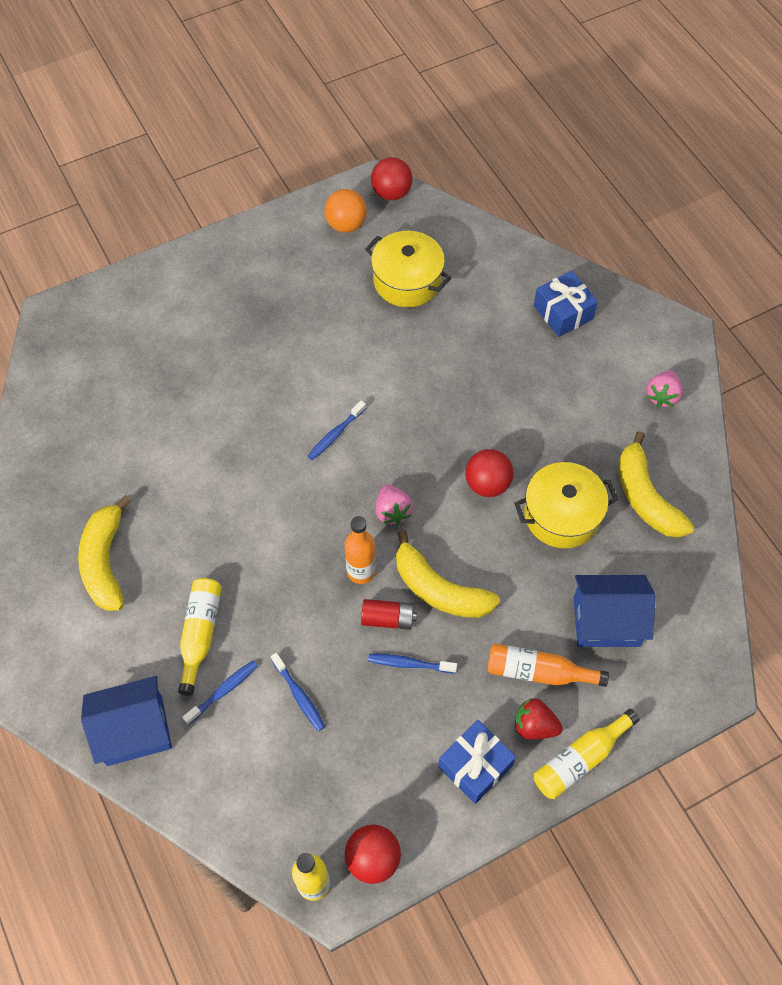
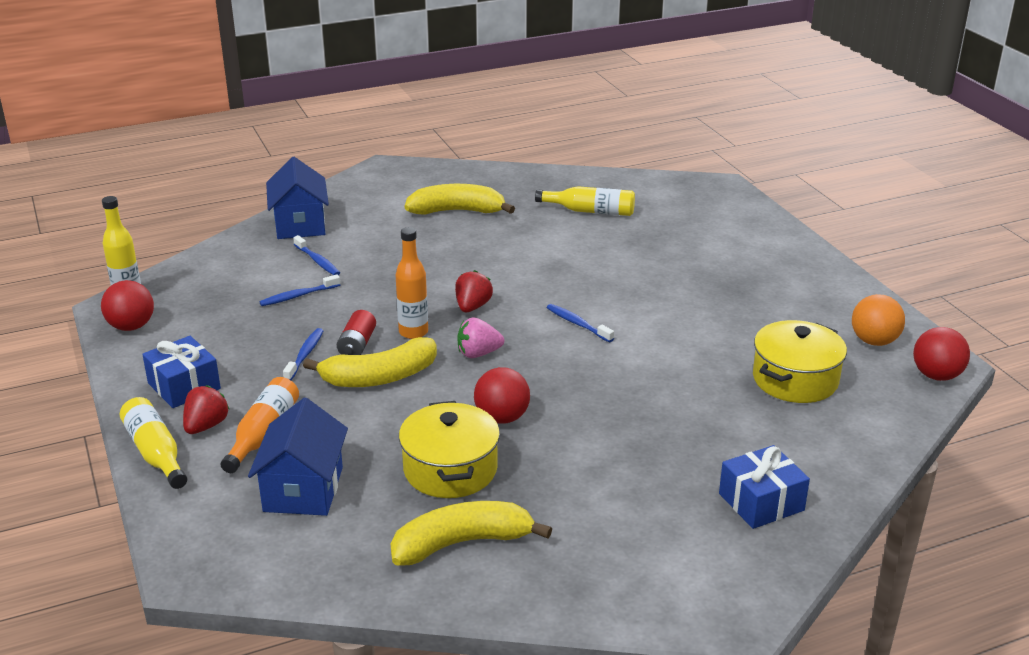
camera: 95 degrees right, 30 degrees down
(200, 634) = (375, 251): yellow bottle -> yellow bottle (590, 211)
(311, 525) = (472, 307): none -> red strawberry
(439, 589) = (380, 377): yellow banana -> yellow banana turned 150 degrees counterclockwise
(662, 396) = (621, 581): pink strawberry -> none

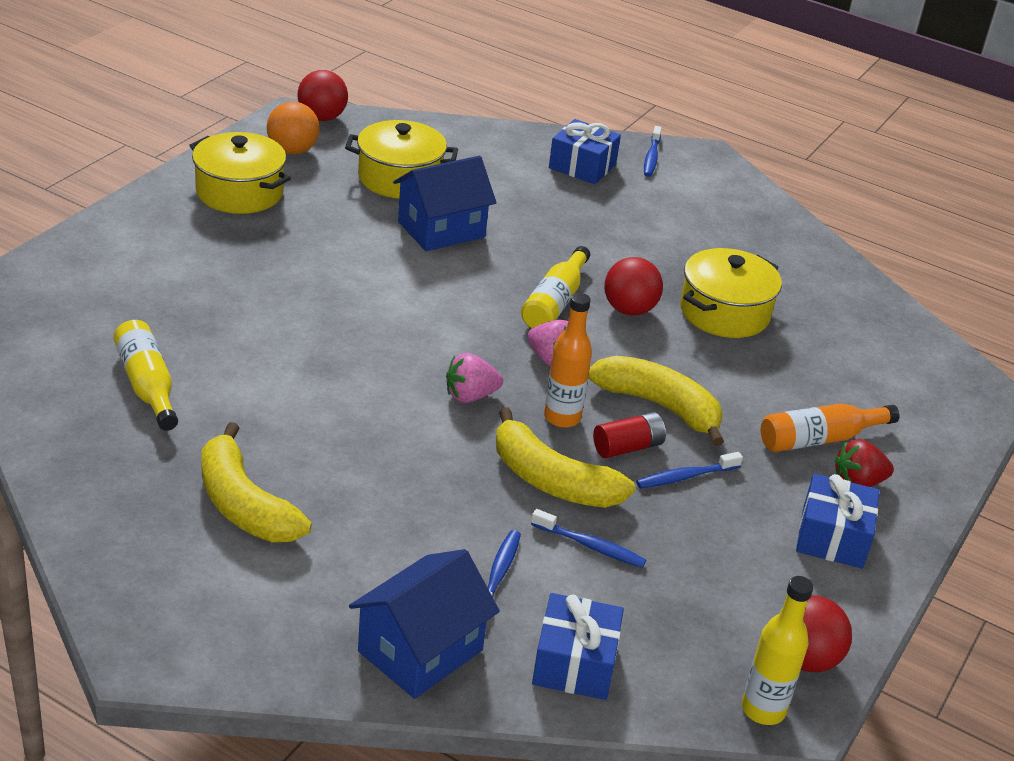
camera: 130 degrees left, 5 degrees up
(155, 453) = (926, 494): yellow bottle -> yellow bottle (555, 302)
(234, 259) = (574, 663): none -> blue gift
(303, 489) = (844, 379): blue house -> blue house (441, 229)
(461, 543) = (789, 277): yellow banana -> yellow banana (552, 480)
(472, 307) = (470, 396): red strawberry -> pink strawberry
(577, 324) = (430, 315): blue toothbrush -> blue toothbrush (651, 157)
(811, 298) = (239, 192): none -> yellow pot

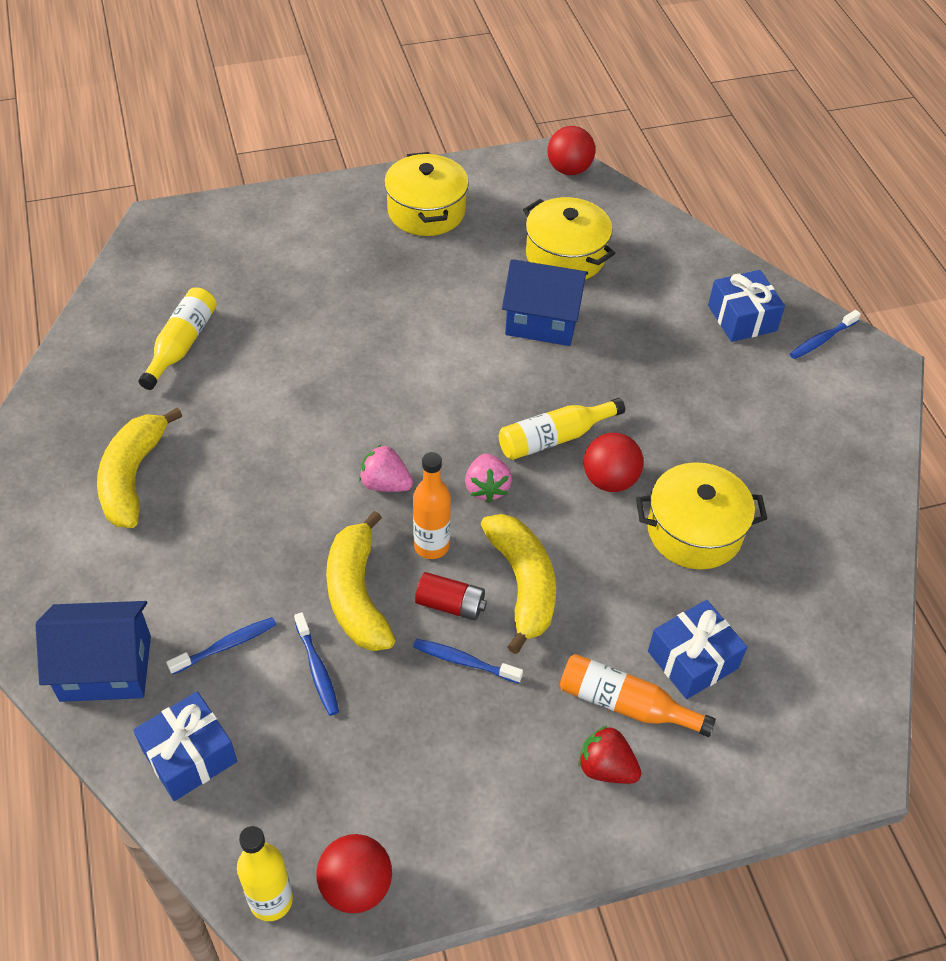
camera: 45 degrees right, 15 degrees up
(292, 150) = (509, 191): orange ball -> none
(832, 537) = (517, 800): blue gift -> blue gift (692, 660)

